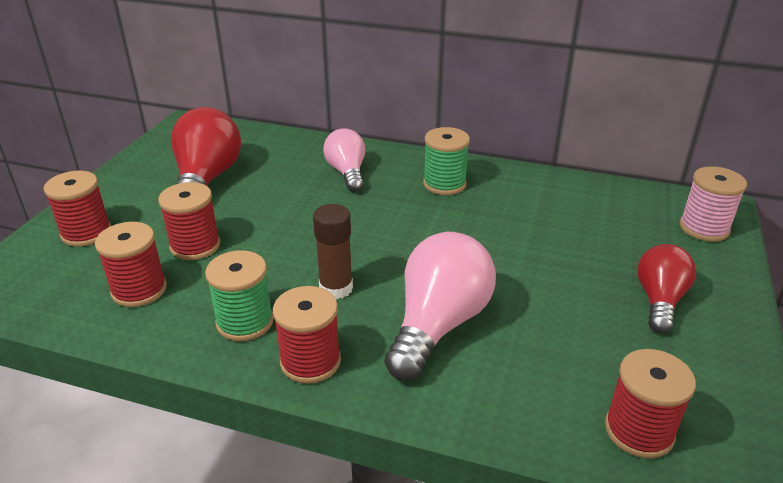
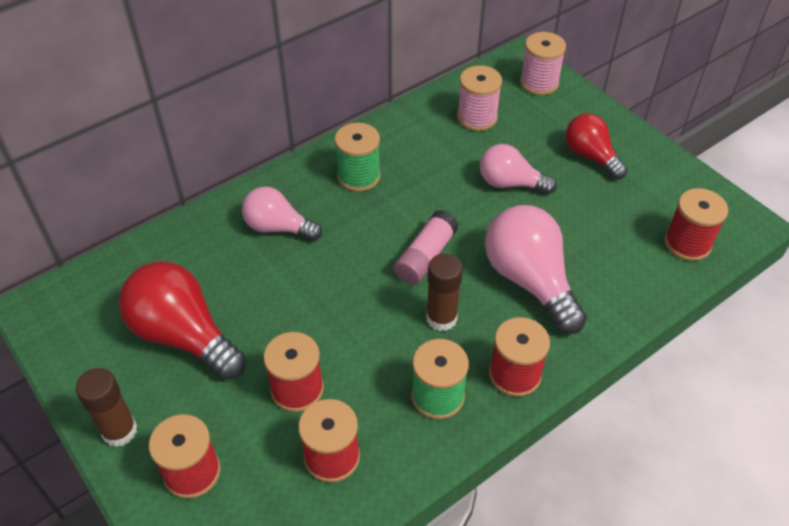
camera: 55 degrees left, 15 degrees up
(105, 191) = (120, 431): none -> brown glue stick
(397, 251) = (425, 257): none -> pink glue stick
(546, 263) = (510, 183): none -> pink light bulb
(599, 212) = (477, 118): none -> pink spool

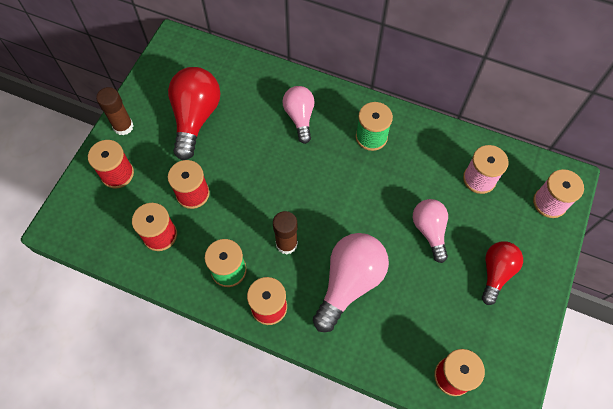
camera: 60 degrees right, 15 degrees up
(425, 257) = (329, 210): pink glue stick -> none

